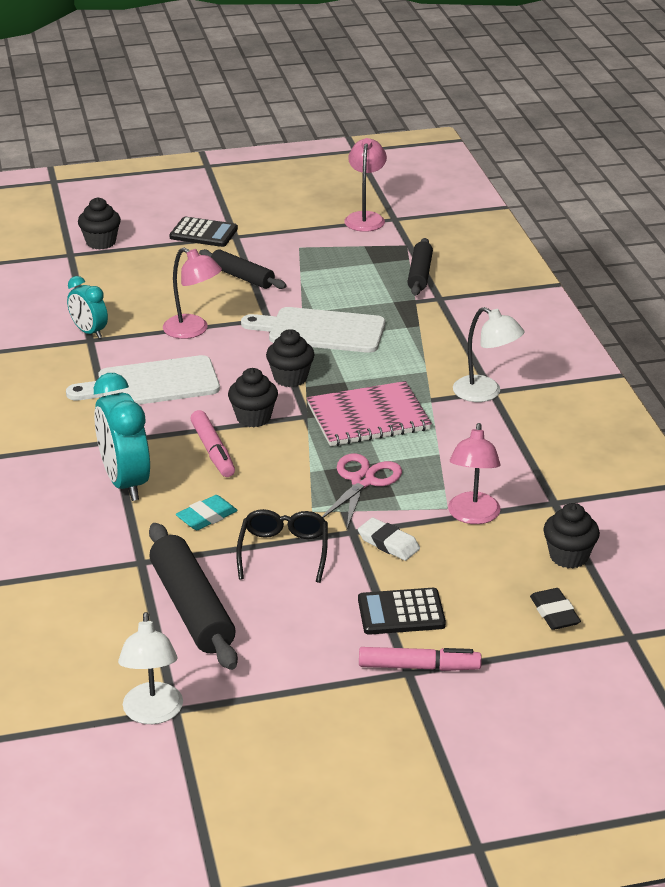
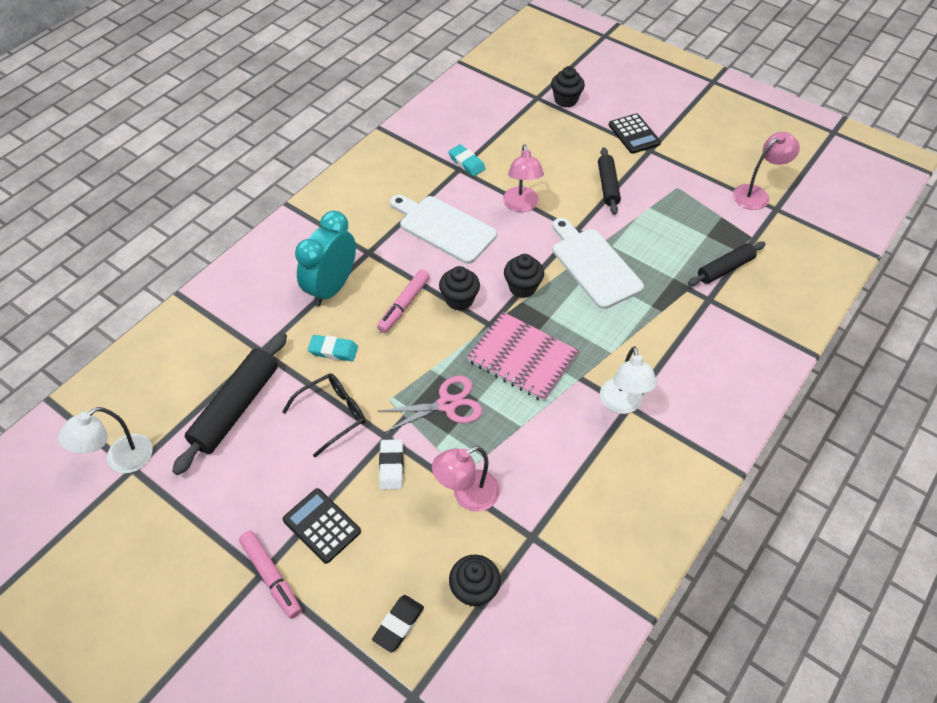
camera: 50 degrees right, 20 degrees up
(89, 332) = (466, 163): turquoise clock -> turquoise eraser

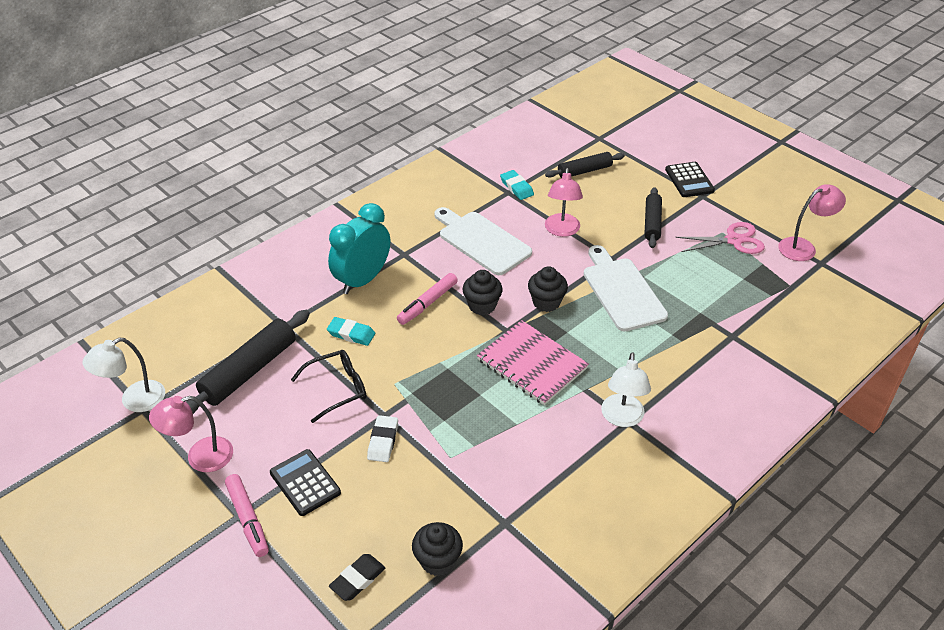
camera: 10 degrees right, 10 degrees down
(447, 404) = (449, 395): pink scissors -> pink scissors (734, 240)
(467, 495) = (450, 477): pink lamp -> pink lamp (200, 457)
(565, 100) = (627, 143): black cupcake -> none
(725, 268) = (755, 310): black rolling pin -> black rolling pin (584, 171)

